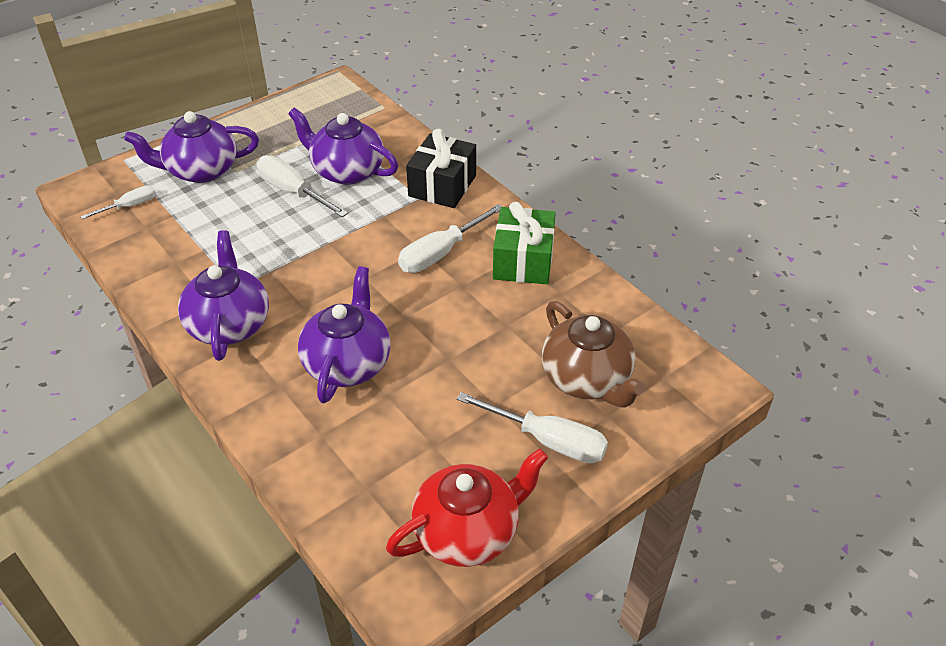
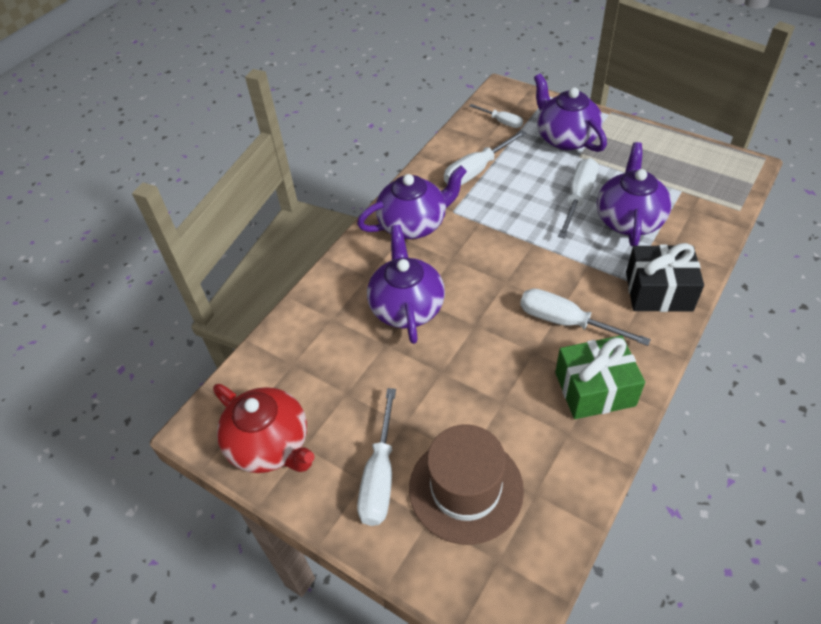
camera: 75 degrees right, 5 degrees up
(189, 249) = (476, 171): none -> white screwdriver
(348, 363) = (407, 307): purple teapot -> purple teapot turned 90 degrees counterclockwise
(587, 379) = (466, 489): brown teapot -> brown hat

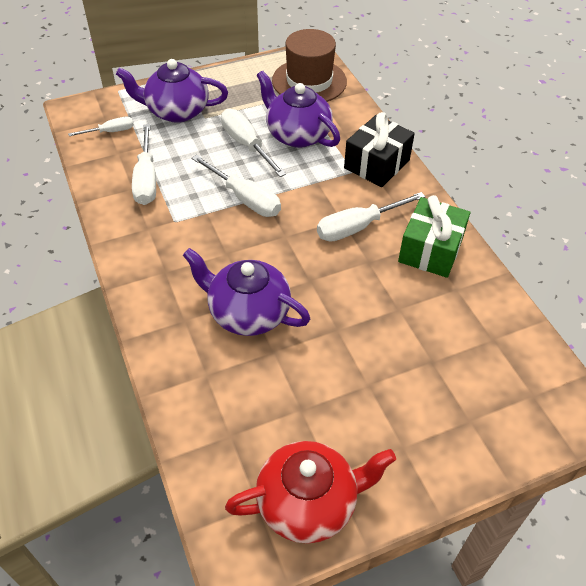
camera: 60 degrees left, 0 degrees up
(380, 476) = (407, 432): white screwdriver -> white screwdriver (245, 199)
(413, 224) = (159, 254): purple teapot -> none
(466, 489) = (459, 379): brown hat -> brown hat (309, 81)

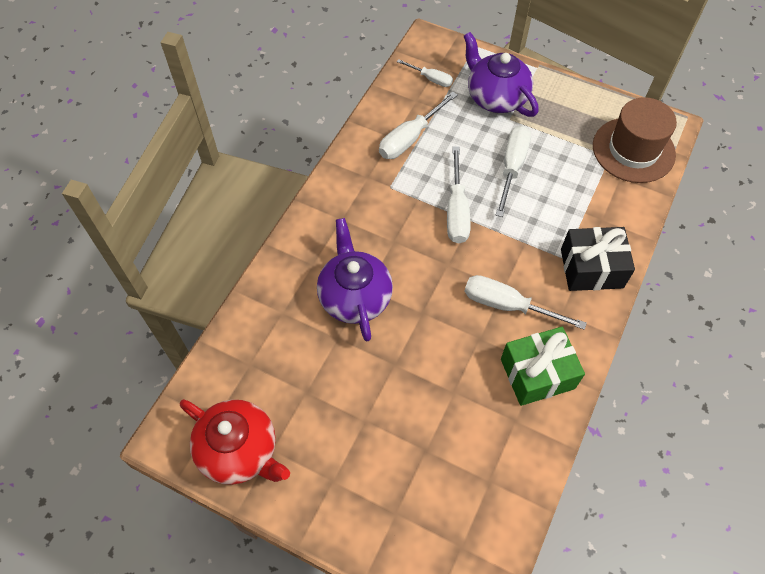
camera: 50 degrees right, 10 degrees up
(297, 135) = (561, 190): purple teapot -> none

